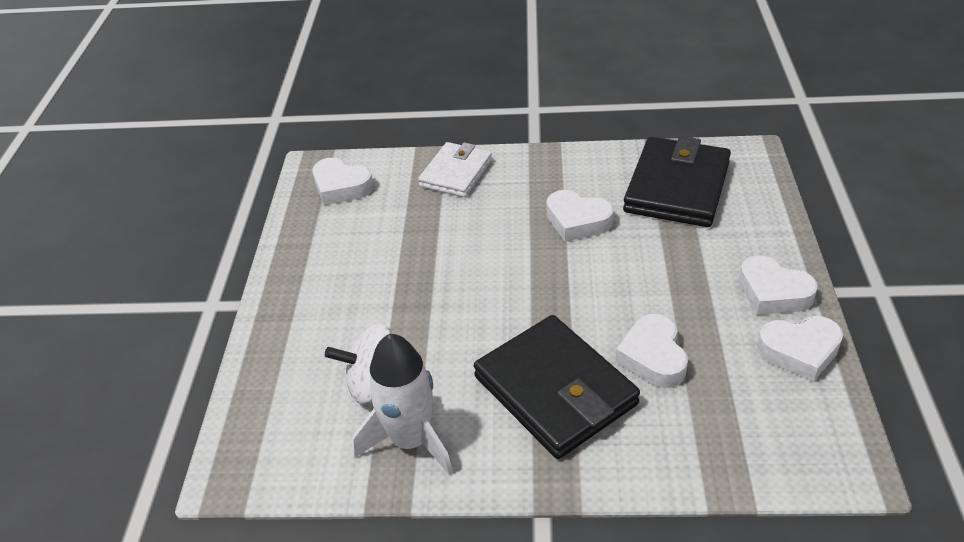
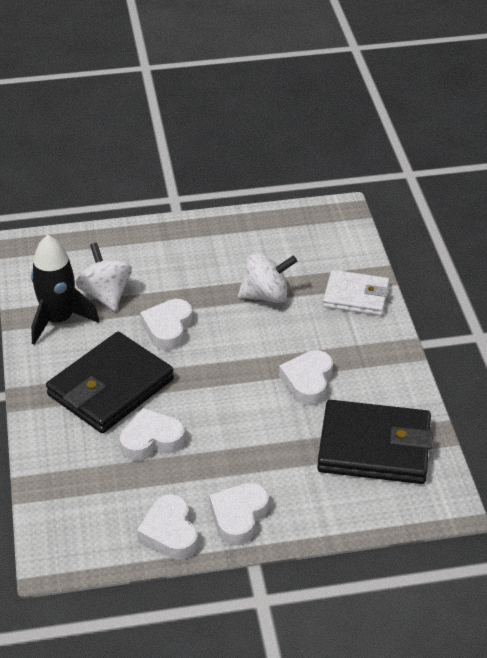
camera: 75 degrees right, 0 degrees up
(341, 187) = (319, 232): white heart -> white heart (168, 328)
(411, 440) = (59, 320): white rocket -> black rocket
(431, 238) = (266, 295): none -> white spinning top

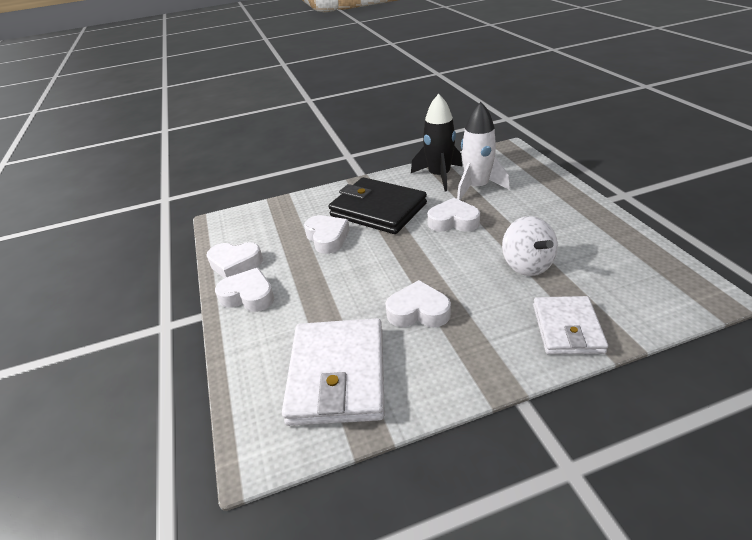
camera: 85 degrees right, 5 degrees down
(105, 294) = (477, 187): white spinning top -> white rocket
(170, 533) = (235, 264): white heart -> white heart turned 150 degrees counterclockwise
(374, 447) = (338, 375): black wallet -> white wallet

